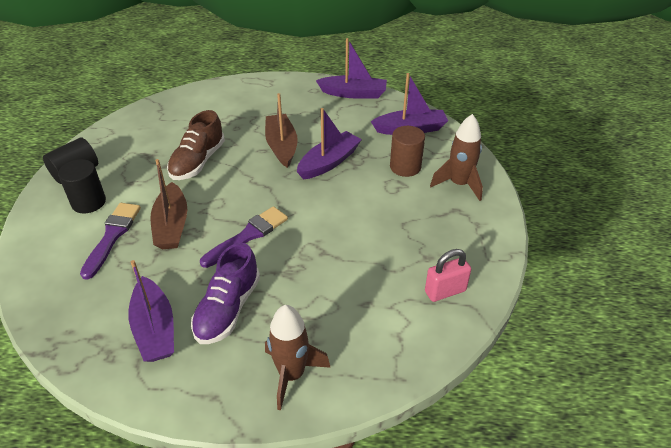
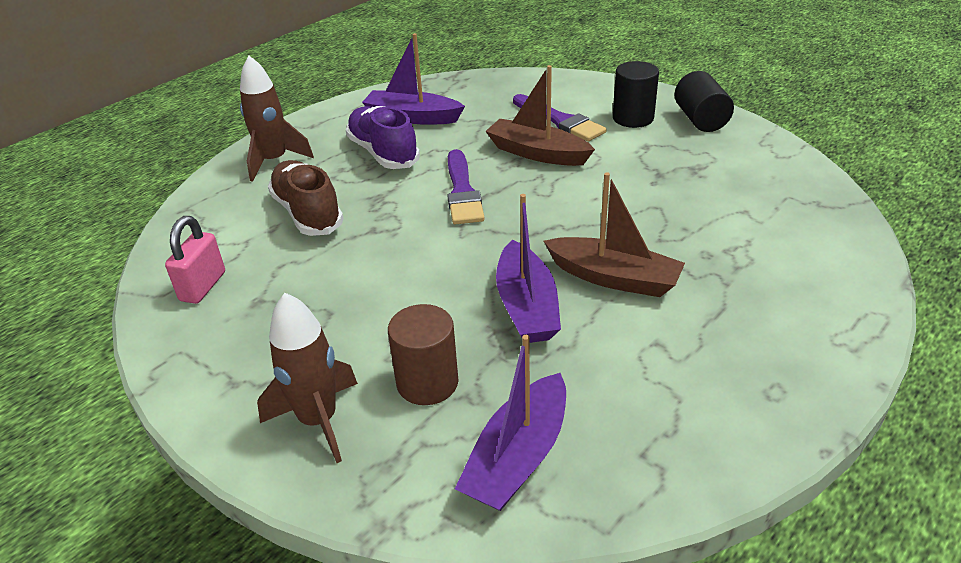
camera: 130 degrees right, 5 degrees down
(198, 162) = (644, 198): brown shoe -> brown shoe (307, 213)
(353, 93) = (719, 445): purple boat -> none

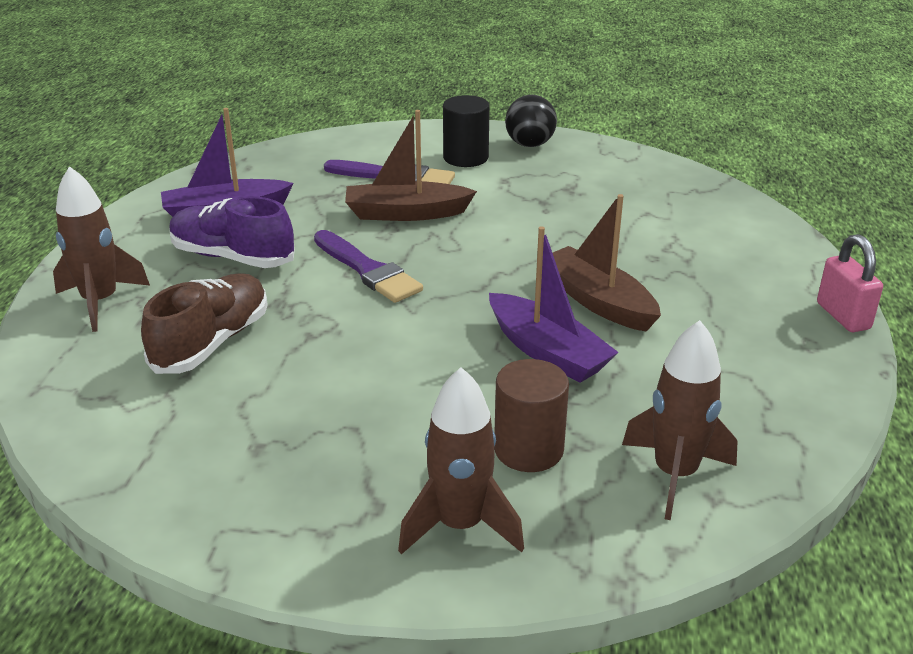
camera: 35 degrees left, 5 degrees down
(203, 286) = (169, 457): pink padlock -> pink padlock (843, 316)
(307, 213) = (212, 342): brown shoe -> brown shoe turned 90 degrees clockwise
(518, 457) = (675, 474): purple boat -> brown rocket
(614, 278) = (598, 301): brown boat -> brown boat turned 120 degrees counterclockwise
(700, 120) = (530, 144): black cylinder -> black ball

